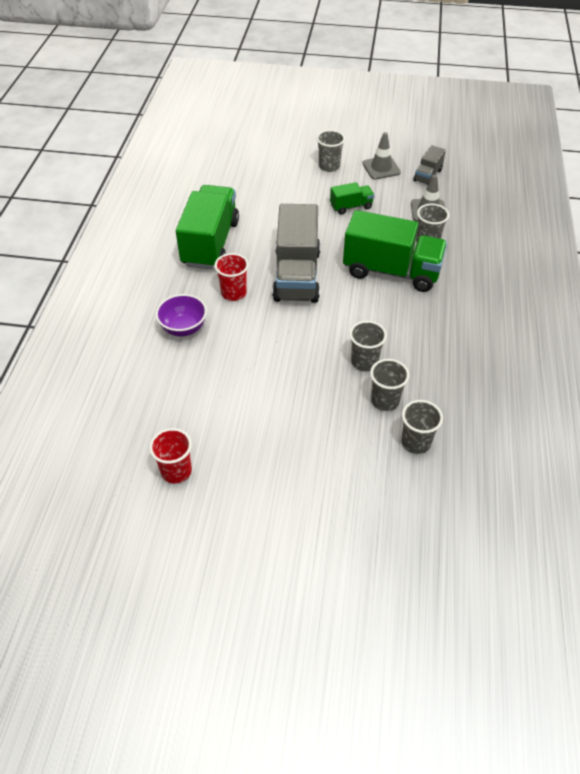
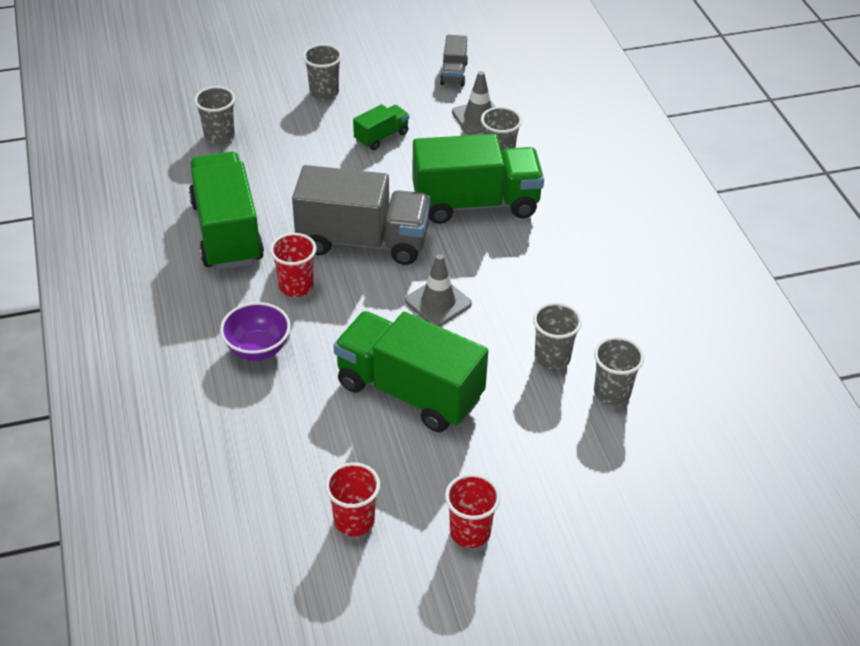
camera: 25 degrees left, 5 degrees down
(251, 510) = (470, 532): none -> red cup
(267, 391) = (409, 391): none -> green truck
(296, 275) = (363, 241): grey truck -> grey truck turned 60 degrees counterclockwise
(364, 362) = (504, 320): grey cup -> grey cup (219, 136)
(381, 168) = (391, 78): grey traffic cone -> grey traffic cone (438, 302)

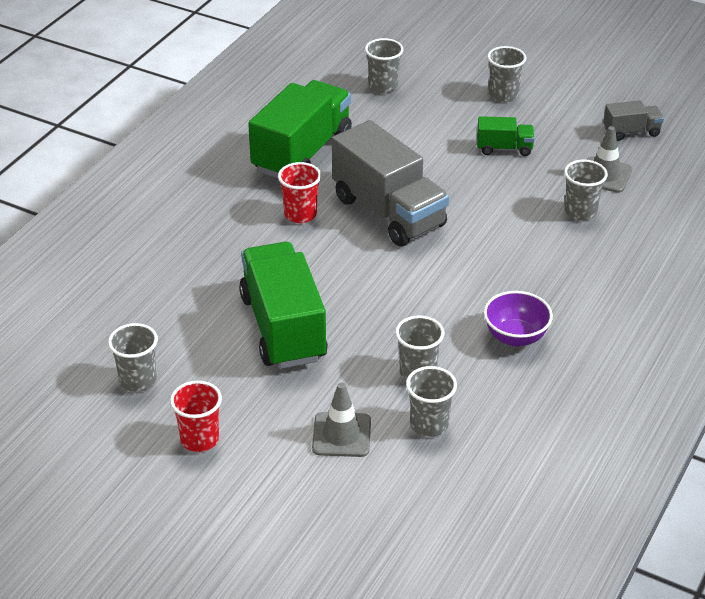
camera: 45 degrees right, 5 degrees down
(258, 349) = (221, 238): purple bowl -> purple bowl (515, 337)
(354, 521) = (138, 380): red cup -> grey cup
(438, 302) = (385, 284): grey traffic cone -> grey traffic cone (341, 435)
(453, 73) = (631, 132): grey truck -> grey truck turned 150 degrees counterclockwise
(475, 203) = (512, 234): green truck -> none

